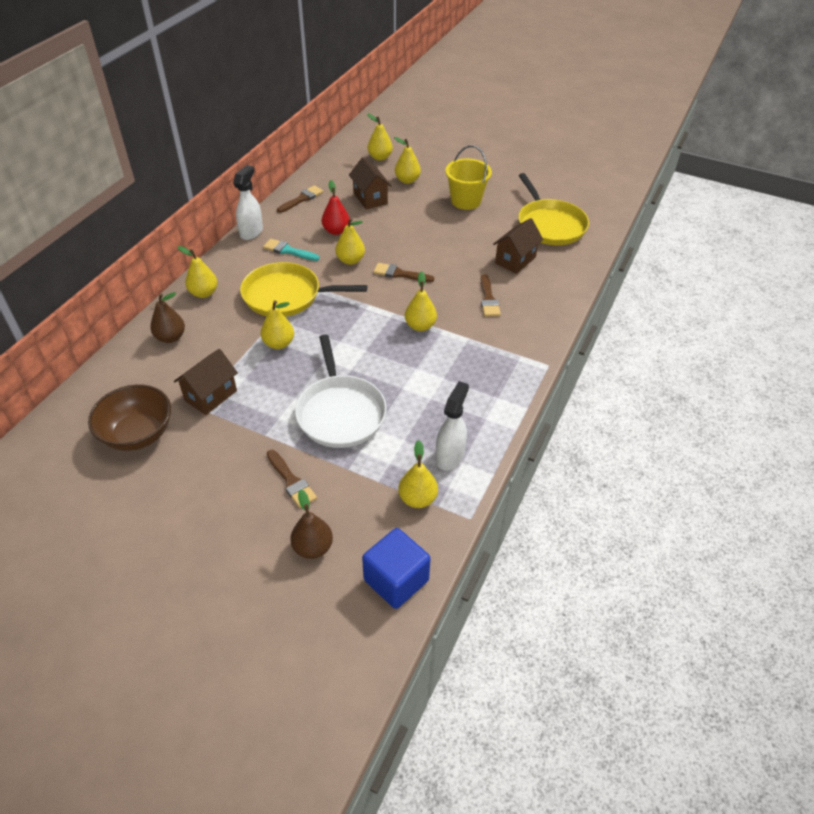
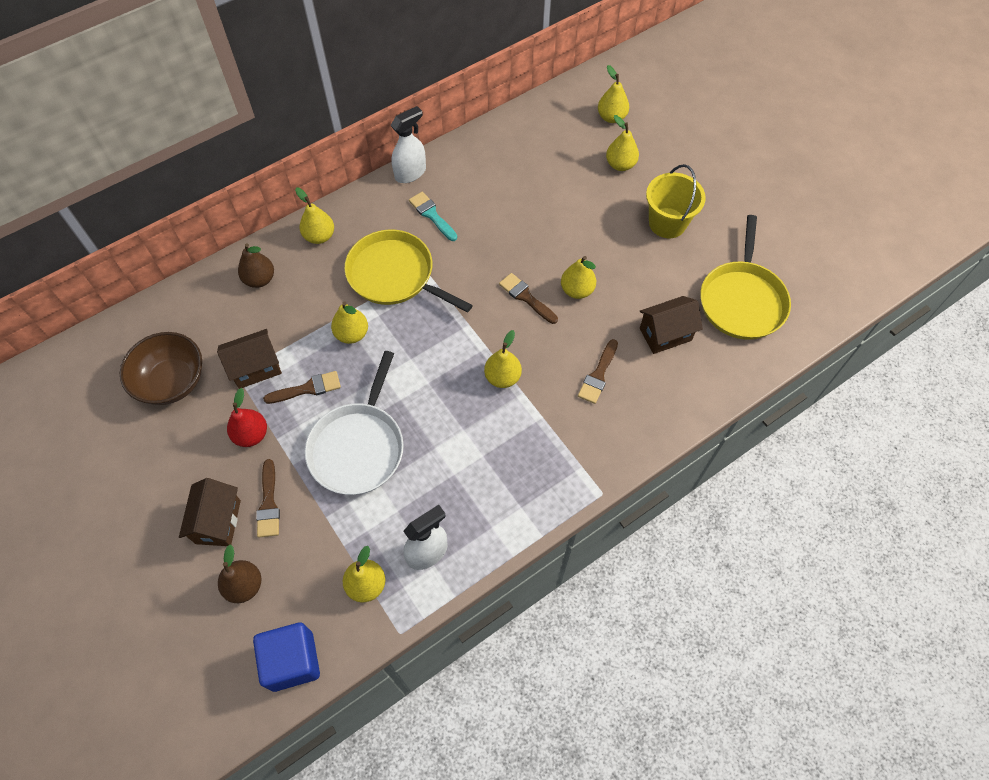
camera: 30 degrees right, 15 degrees up
(302, 199) = (489, 147): brown brush -> brown brush (307, 388)
(336, 231) = (497, 208): red pear -> red pear (251, 434)
(350, 260) = (487, 256): yellow pear -> yellow pear (577, 290)
(370, 198) = (562, 175): brown house -> brown house (218, 522)

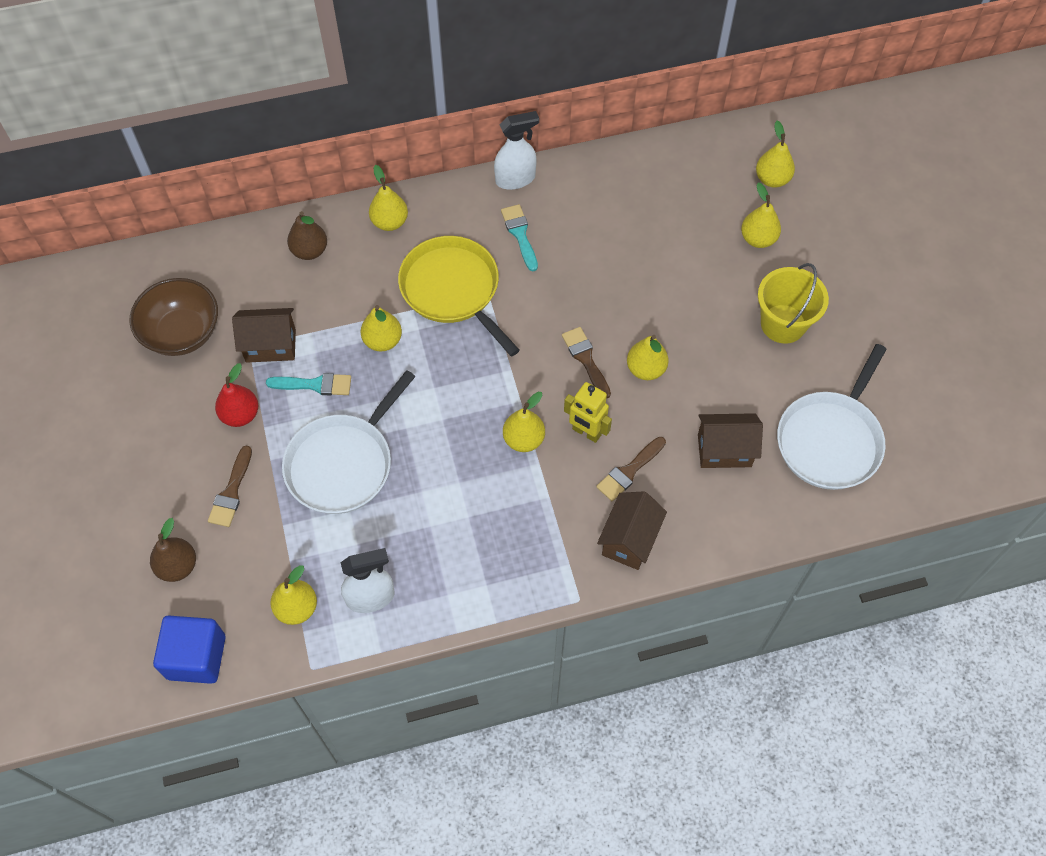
camera: 20 degrees right, 0 degrees up
(218, 522) = (175, 493): brown house -> brown house (629, 540)
(307, 388) = (315, 385): brown brush -> turquoise brush
(551, 355) = (586, 432): none -> yellow robot
(742, 300) = (830, 440): yellow pan -> white pan

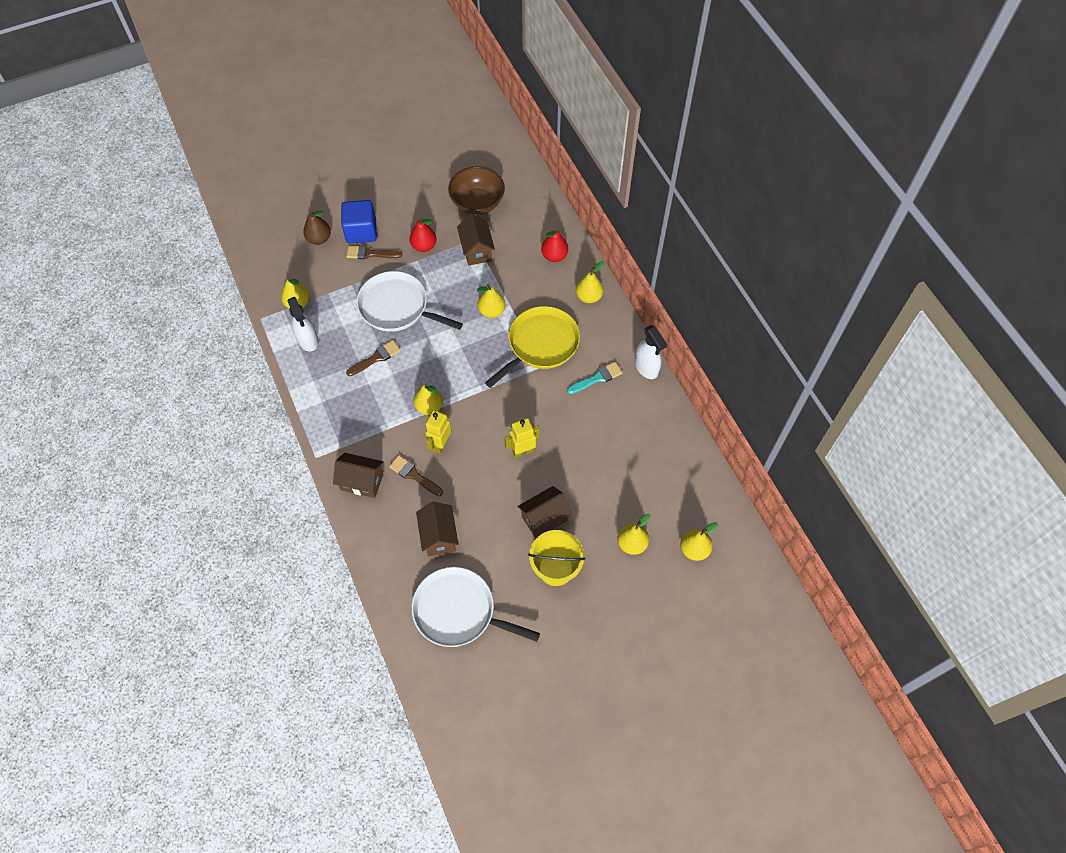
camera: 80 degrees right, 0 degrees up
(196, 657) = (264, 261): blue cube -> blue cube (361, 231)
(310, 251) = (554, 256): brown pear -> red pear
(315, 385) = (452, 280): turquoise brush -> none
(585, 359) = (499, 436): brown brush -> brown brush (376, 358)
(613, 335) = (523, 451): none -> yellow robot
(646, 369) = (498, 476): yellow pear -> none
(714, 325) = (544, 519): none -> brown house

